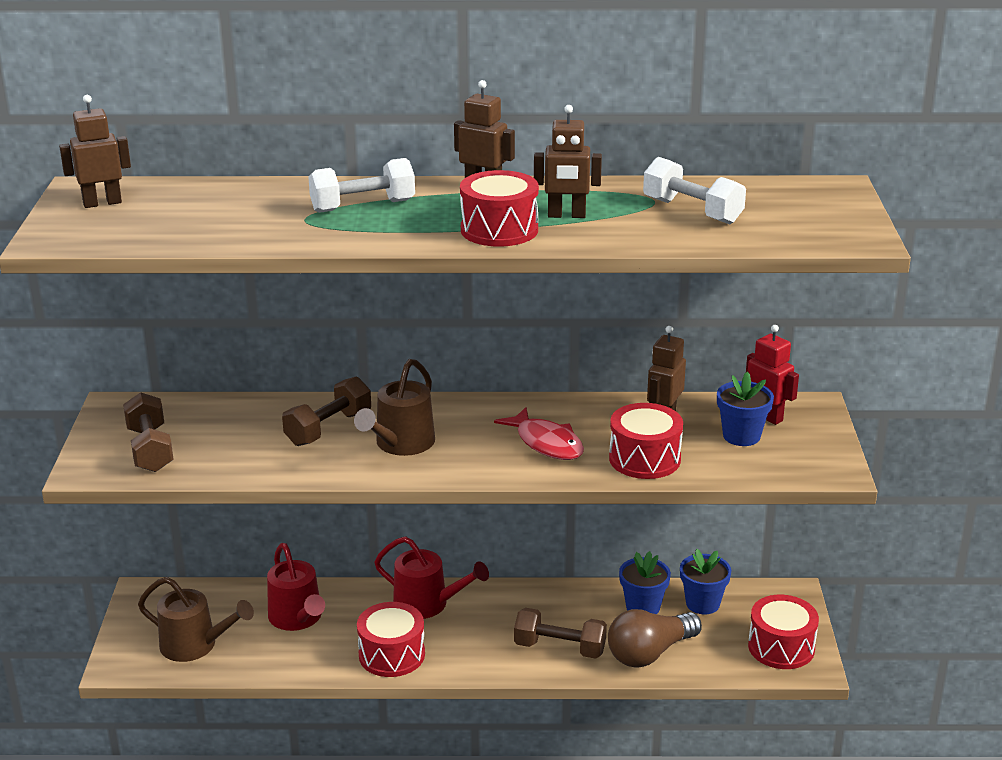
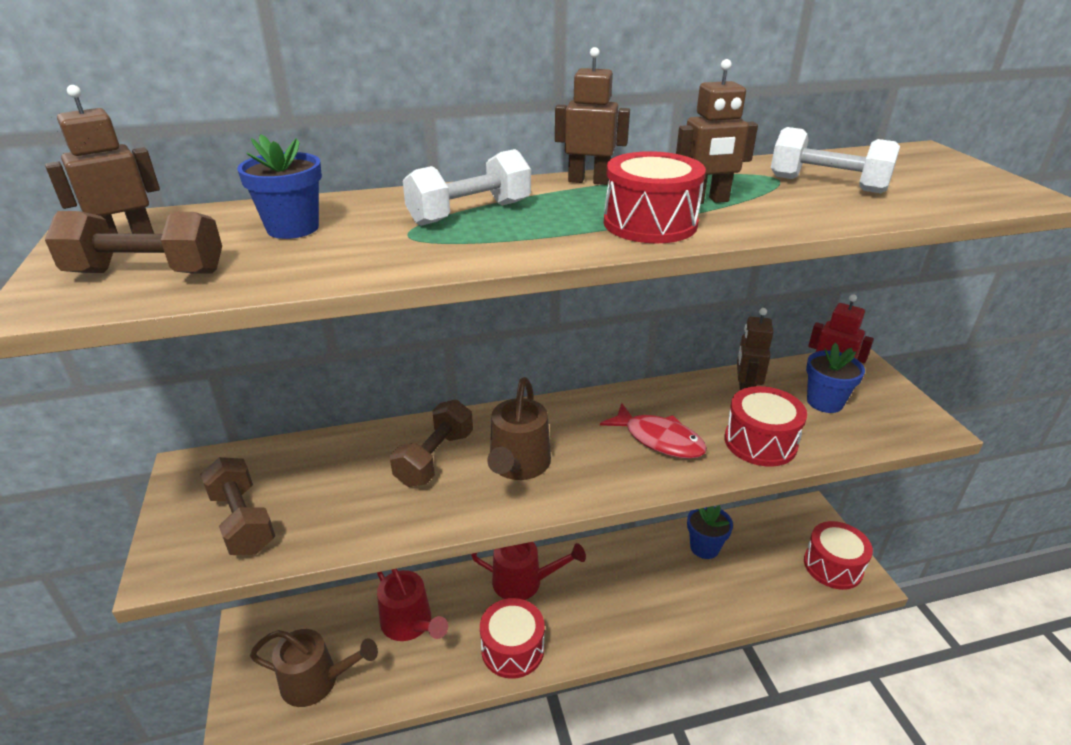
camera: 15 degrees left, 5 degrees up
(560, 648) = (658, 607): brown dumbbell -> brown dumbbell (147, 273)
(649, 653) = (734, 596): brown light bulb -> none
(702, 603) = (749, 534): blue flower pot -> blue flower pot (293, 228)

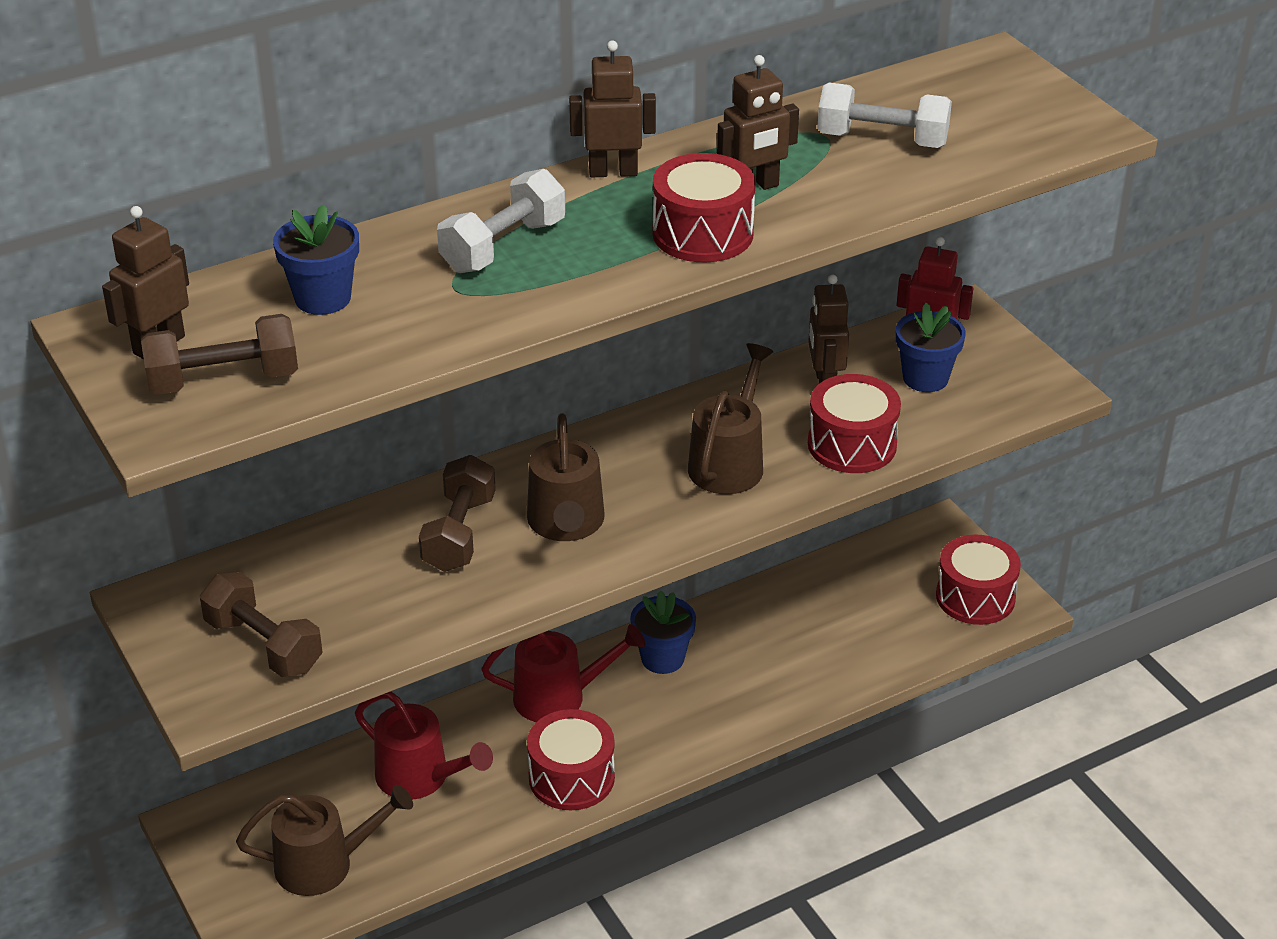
camera: 15 degrees left, 5 degrees up
(659, 439) = (729, 462): red fish -> brown watering can
(704, 547) = (799, 605): blue flower pot -> blue flower pot (662, 658)

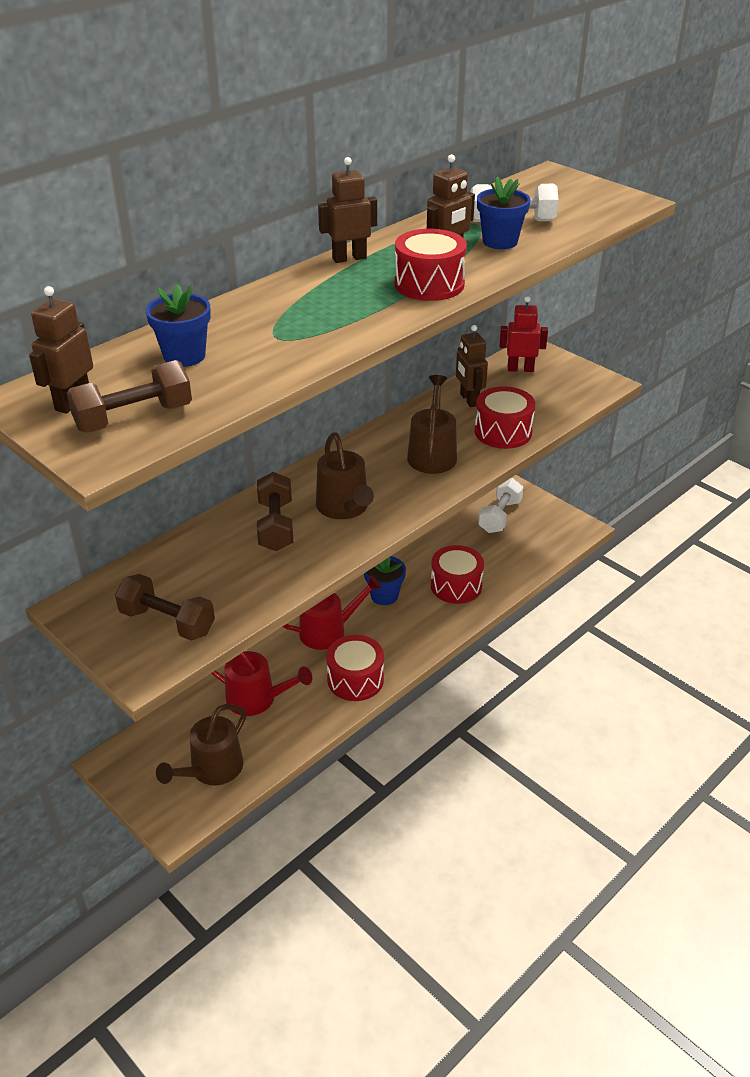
camera: 15 degrees left, 0 degrees up
(324, 864) = (212, 769): brown watering can -> brown watering can turned 150 degrees clockwise
(503, 246) = (298, 308): white dumbbell -> white dumbbell (500, 516)
(925, 378) = (528, 388): blue flower pot -> blue flower pot (500, 242)
(975, 597) = (554, 526): red drum -> red drum (456, 586)

